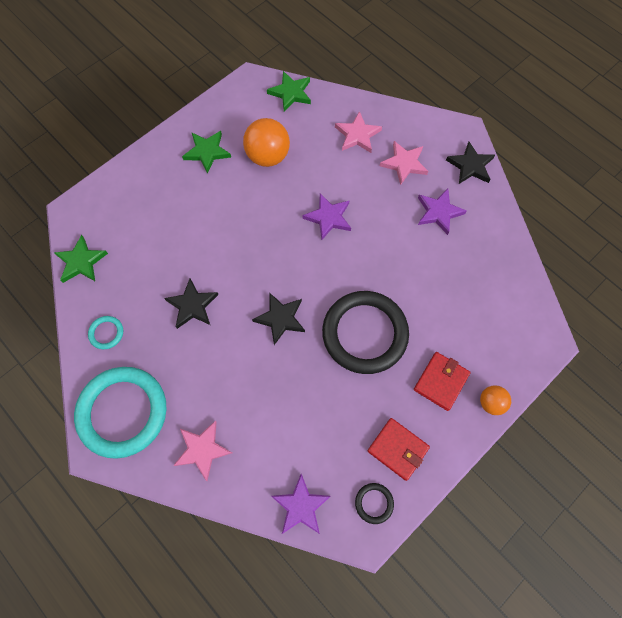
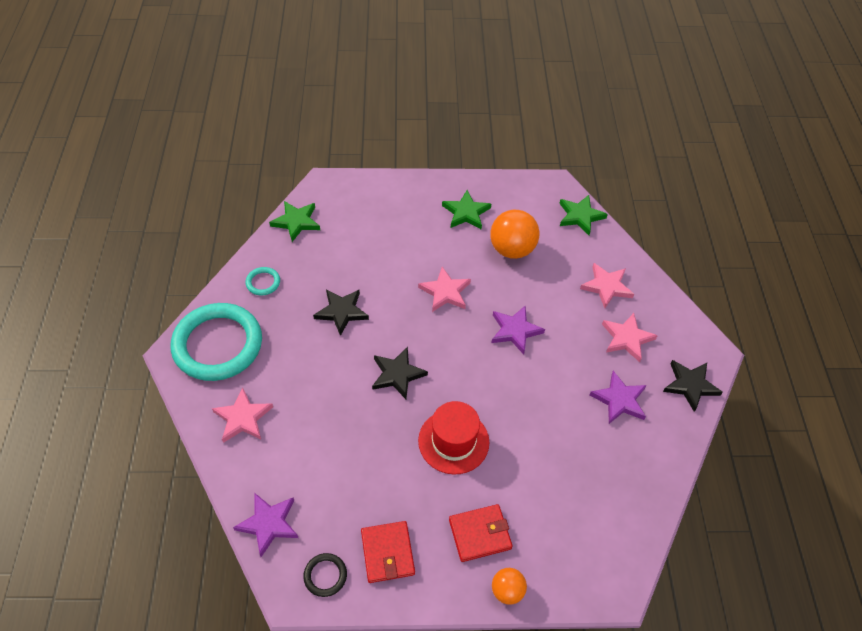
camera: 40 degrees right, 15 degrees down
(253, 227) = (445, 292): none -> pink star
(364, 333) = (453, 441): black ring -> red hat

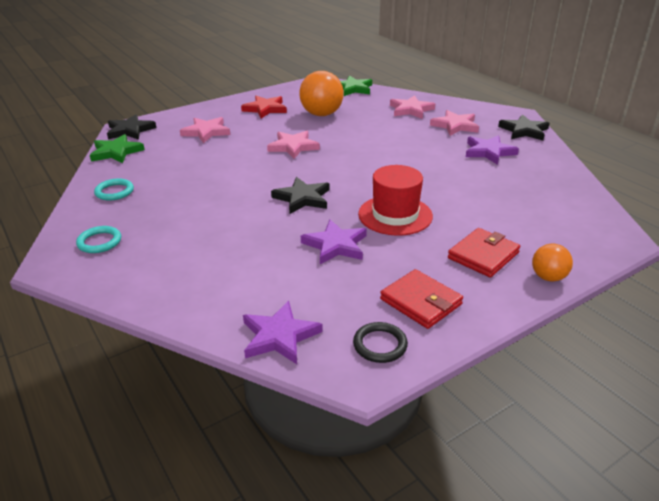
camera: 30 degrees left, 20 degrees down
(218, 345) = (99, 242): turquoise ring -> turquoise ring, size x0.41
(243, 418) = (175, 277): pink star -> pink star (206, 132)
(341, 312) = (212, 183): black star -> black star (130, 130)
(466, 212) = (265, 109): green star -> red star
(515, 331) = (372, 147): purple star -> purple star (335, 245)

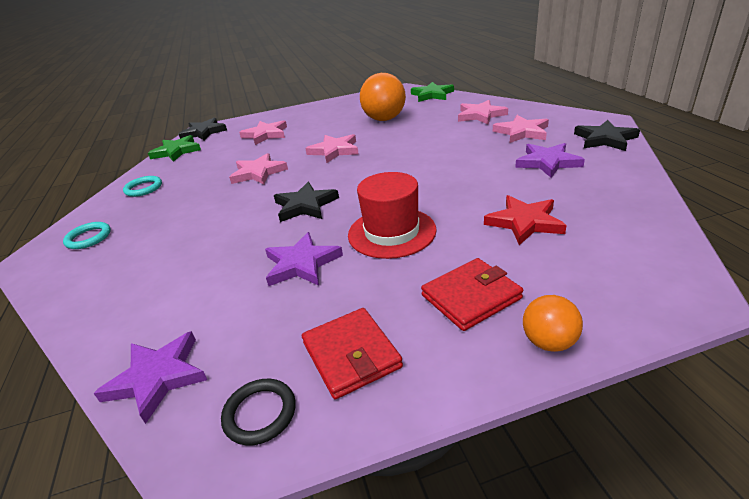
camera: 20 degrees right, 0 degrees up
(231, 171) = (258, 173): none -> pink star
(265, 109) = (334, 114): red star -> red star (525, 222)

